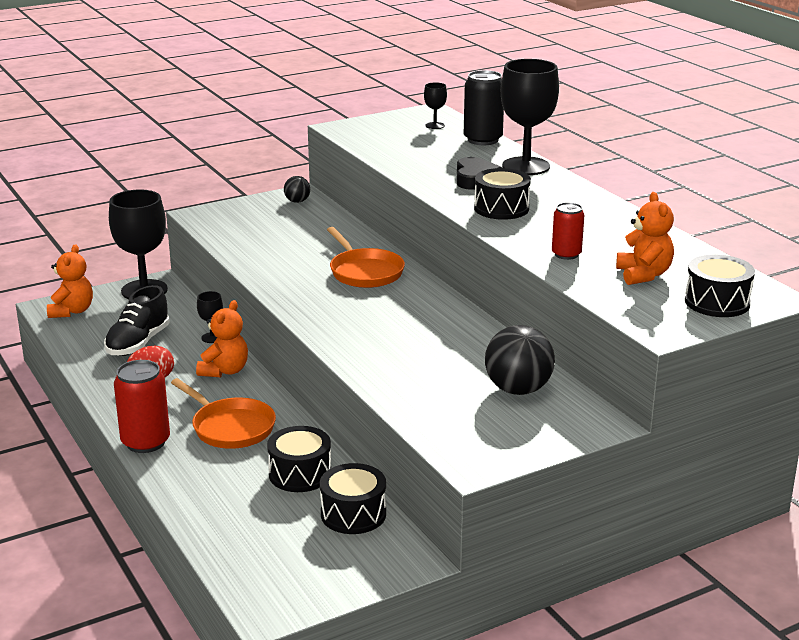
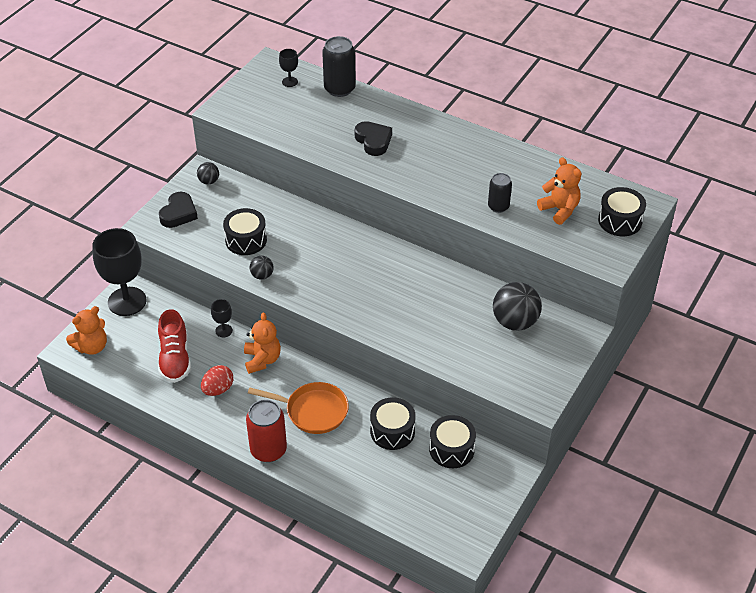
camera: 30 degrees left, 20 degrees up
(72, 311) = (92, 347): orange teddy bear -> orange teddy bear turned 75 degrees clockwise
(138, 343) = (175, 359): black shoe -> red shoe
(240, 214) = (179, 213): none -> black heart
(268, 275) = (262, 275): none -> black ball
(364, 272) = (326, 244): orange pan -> none
(501, 208) = (418, 170): black drum -> black drum (246, 240)
(526, 166) = (395, 112): black goblet -> none
(566, 254) = (498, 206): red can -> black can

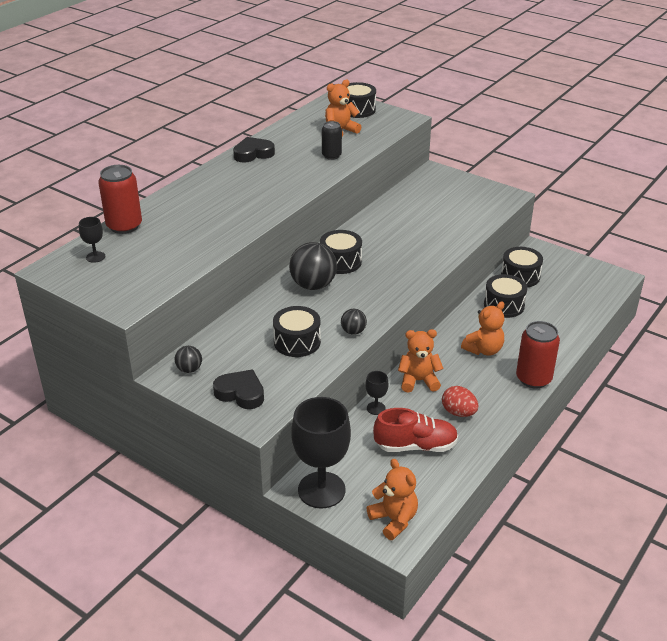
camera: 85 degrees left, 10 degrees down
(312, 411) = (483, 350): orange pan -> orange teddy bear
(339, 89) = (124, 226): black can -> red can
(373, 141) = (221, 210): black heart -> black heart (253, 154)
(375, 260) = (340, 262): none -> black drum
(515, 322) = (423, 198): black ball -> black ball (313, 285)

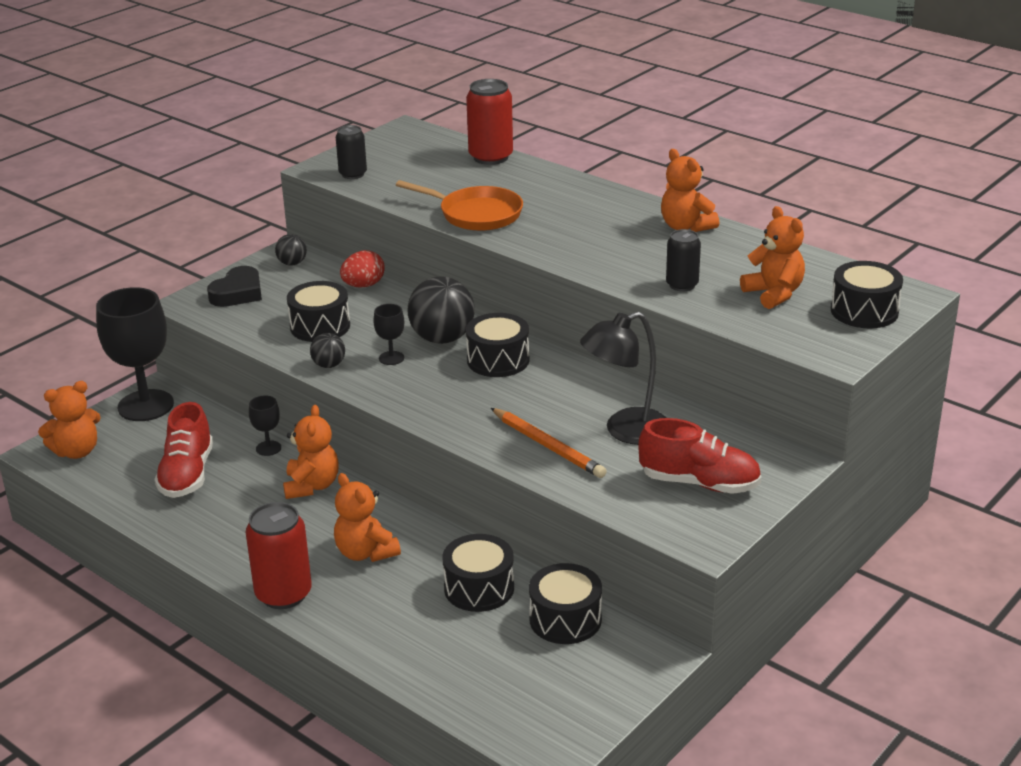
camera: 95 degrees right, 5 degrees down
(95, 257) = (425, 147): black goblet -> black goblet (391, 358)
(143, 288) = (353, 174): none -> black can
(227, 227) = (476, 214): none -> orange pan
(253, 154) = (686, 226): black heart -> orange teddy bear
(414, 217) = (625, 431): none -> black lamp
(436, 241) = (548, 446): none -> orange pencil
(458, 412) = (235, 515): red egg -> red egg (363, 285)
(459, 196) = (699, 483): none -> red shoe

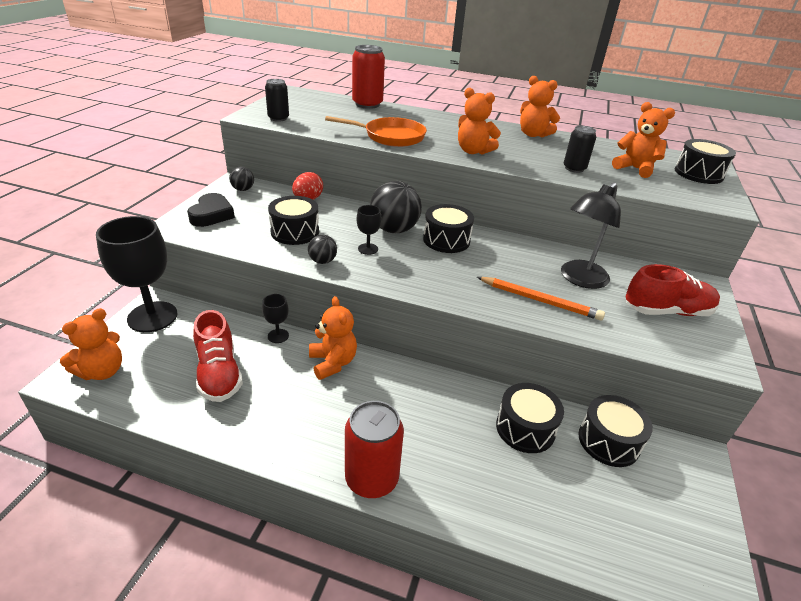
camera: 25 degrees left, 5 degrees up
(365, 552) = (415, 416): orange teddy bear -> orange teddy bear (473, 151)

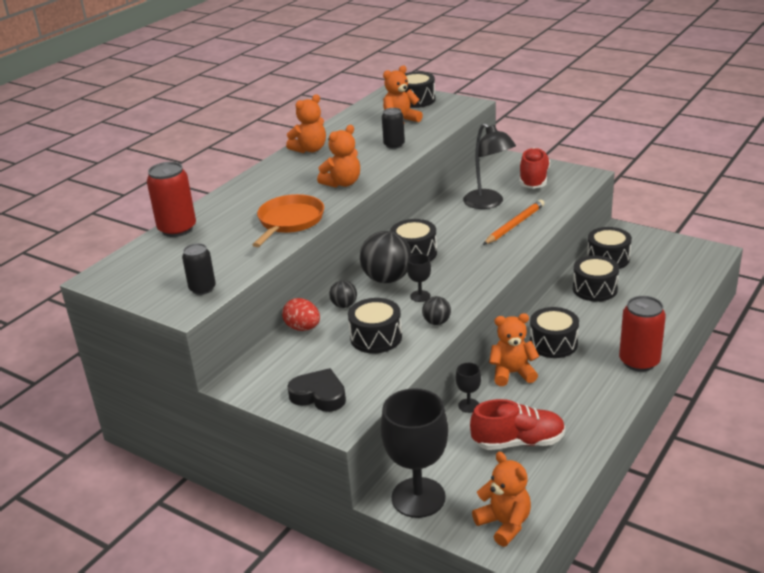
camera: 70 degrees left, 5 degrees down
(243, 189) = (259, 375): black ball -> black ball (344, 305)
(394, 393) = (553, 343): none -> black drum

